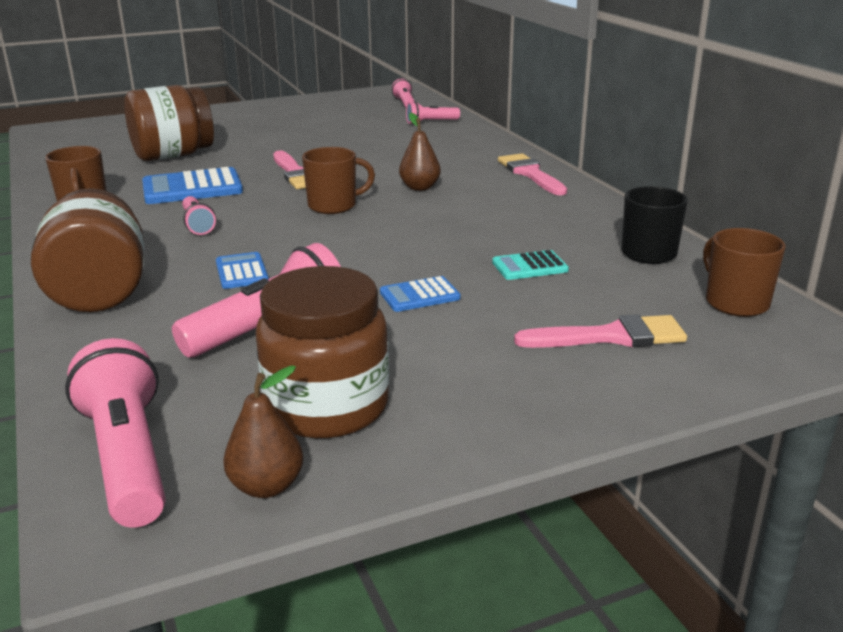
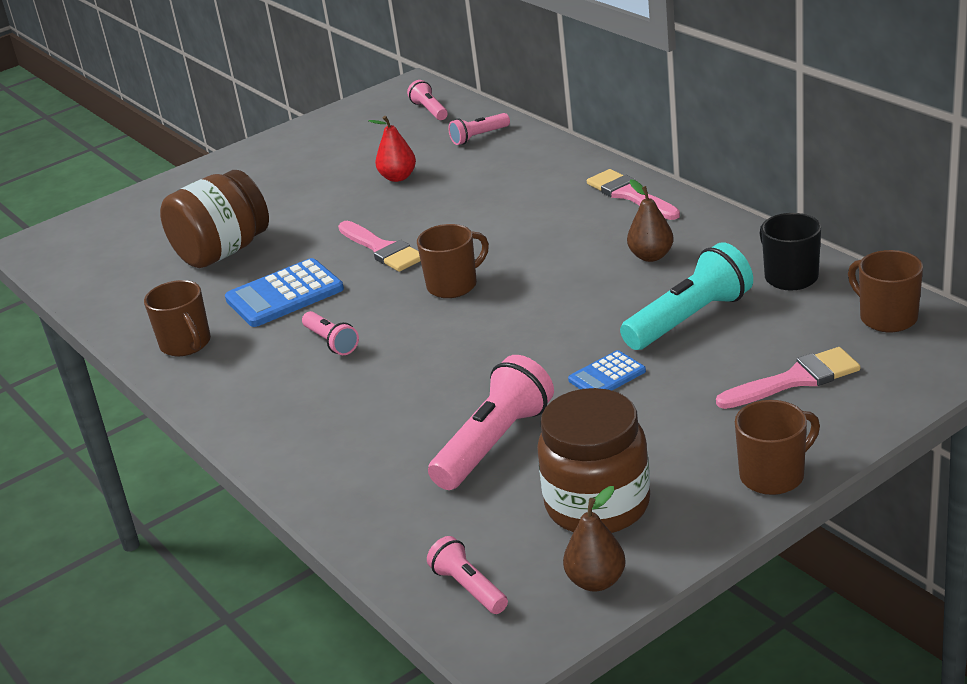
camera: 10 degrees left, 5 degrees up
(99, 293) = (304, 444): brown jar -> none
(127, 457) = (468, 588): pink flashlight -> pink flashlight, size x0.54
(241, 272) = (421, 388): blue calculator -> none
(348, 135) = (398, 177): none -> red pear
(420, 187) = (526, 240): brown pear -> brown pear (651, 256)
(530, 266) = (689, 319): turquoise calculator -> turquoise flashlight
(539, 422) = (773, 475): none -> brown mug

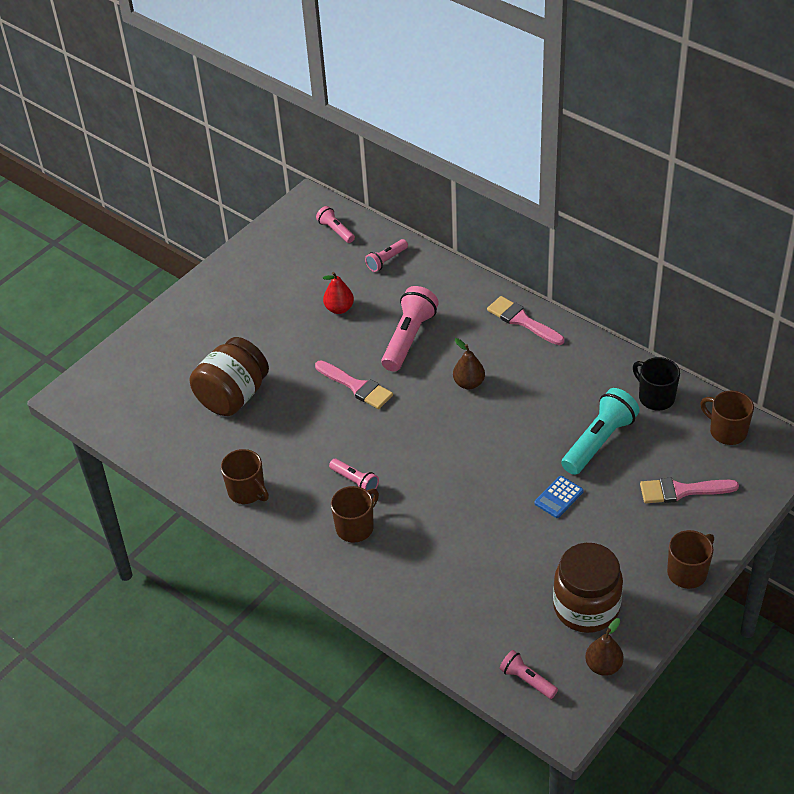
camera: 15 degrees left, 15 degrees up
(284, 295) = (301, 437): blue calculator -> none
(453, 285) = (423, 420): brown mug -> brown mug (355, 527)
(494, 443) = (503, 562): pink flashlight -> pink flashlight (408, 338)
(651, 256) = (555, 382): brown pear -> brown pear (469, 383)
(795, 379) = (681, 491): pink brush -> pink brush turned 150 degrees counterclockwise

